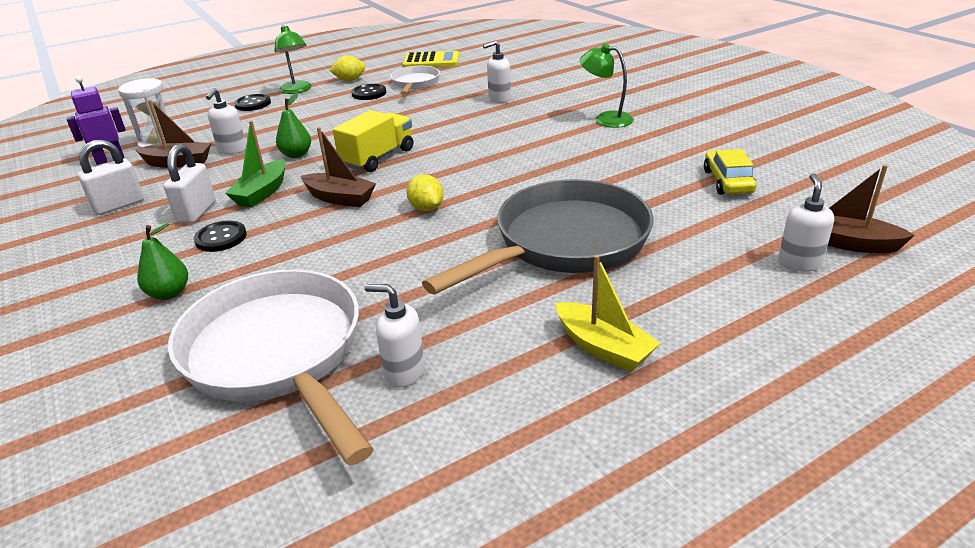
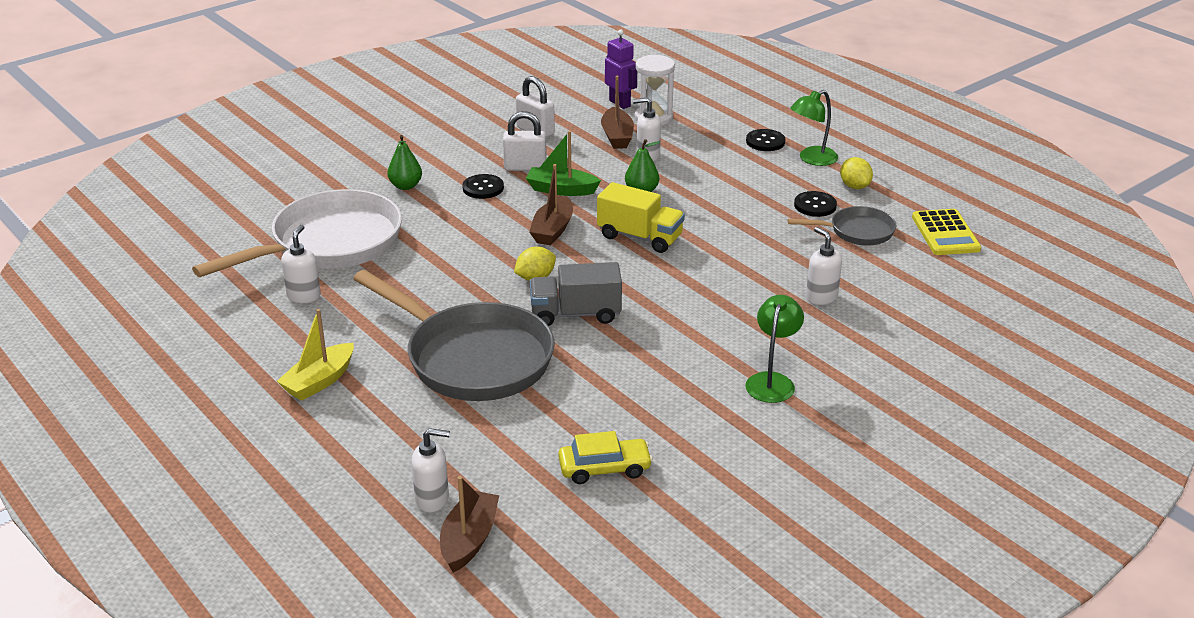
camera: 80 degrees right, 0 degrees up
(415, 83) = (857, 232): white pan -> grey pan
(497, 189) = (575, 314): none -> grey truck

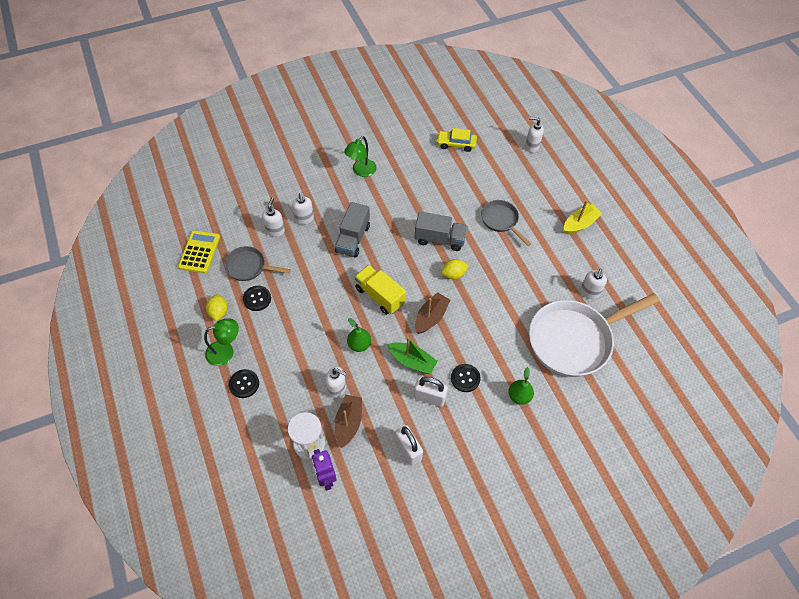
camera: 165 degrees left, 25 degrees up
(469, 540) = (519, 125): brown boat -> none
(473, 358) = (501, 220): grey pan -> grey pan, size x0.50
(722, 288) = (353, 239): none -> grey truck
(855, 275) = (275, 230): none -> white soap dispenser

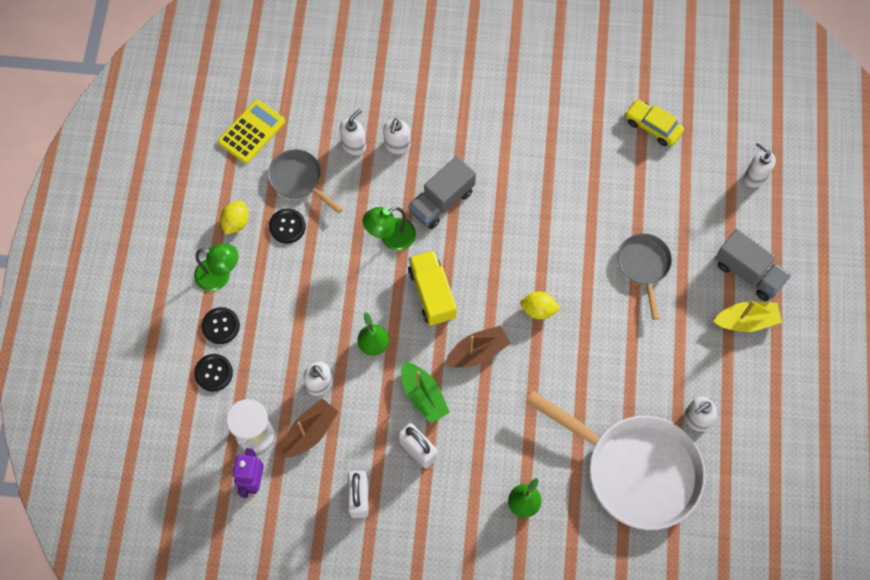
camera: 30 degrees right, 10 degrees up
(361, 171) = (504, 110): green lamp -> green lamp (390, 238)
(439, 239) = (549, 254): grey truck -> grey truck (748, 272)
(465, 378) = (473, 449): black button -> black button (213, 373)
(574, 340) = (635, 470): white pan -> white pan turned 150 degrees counterclockwise

